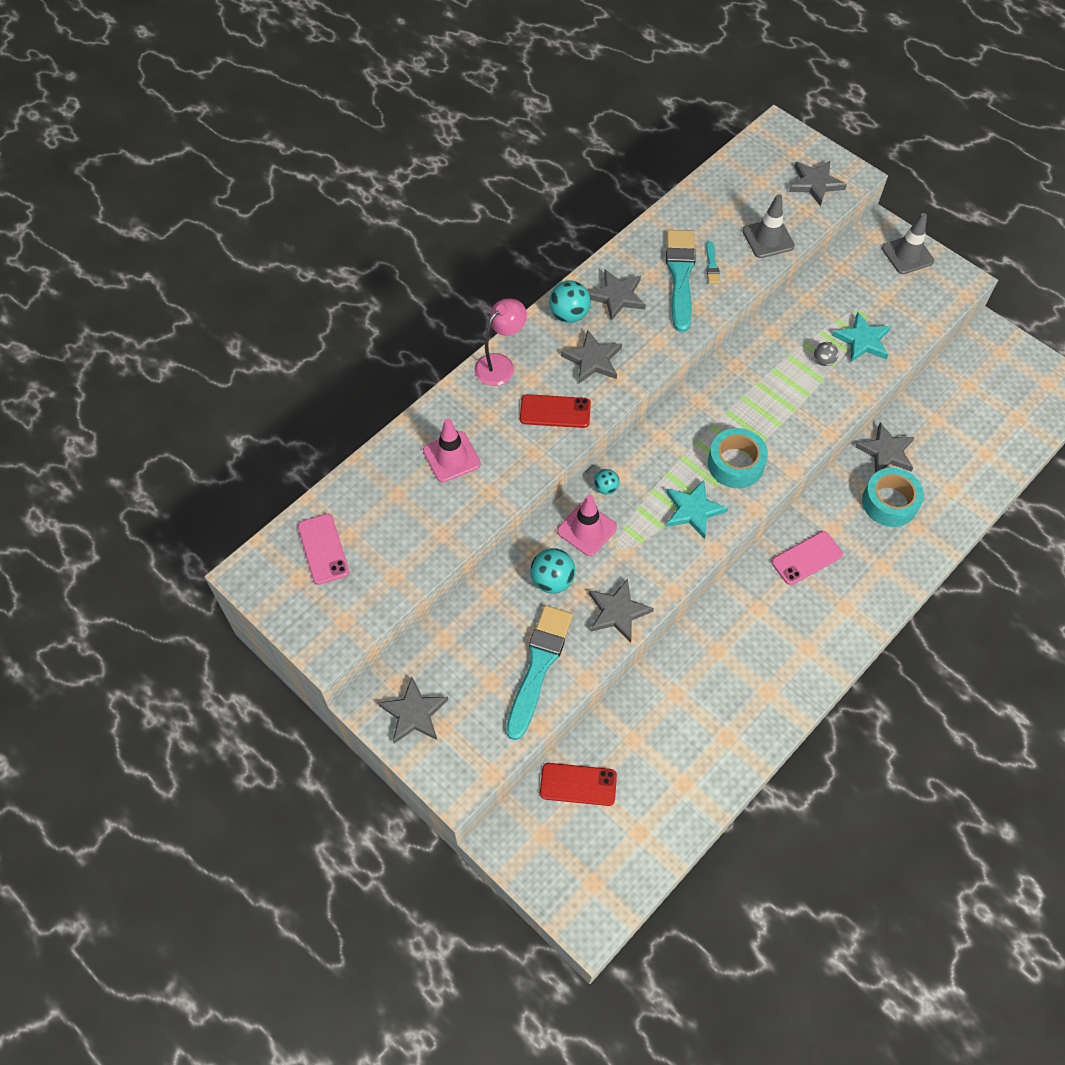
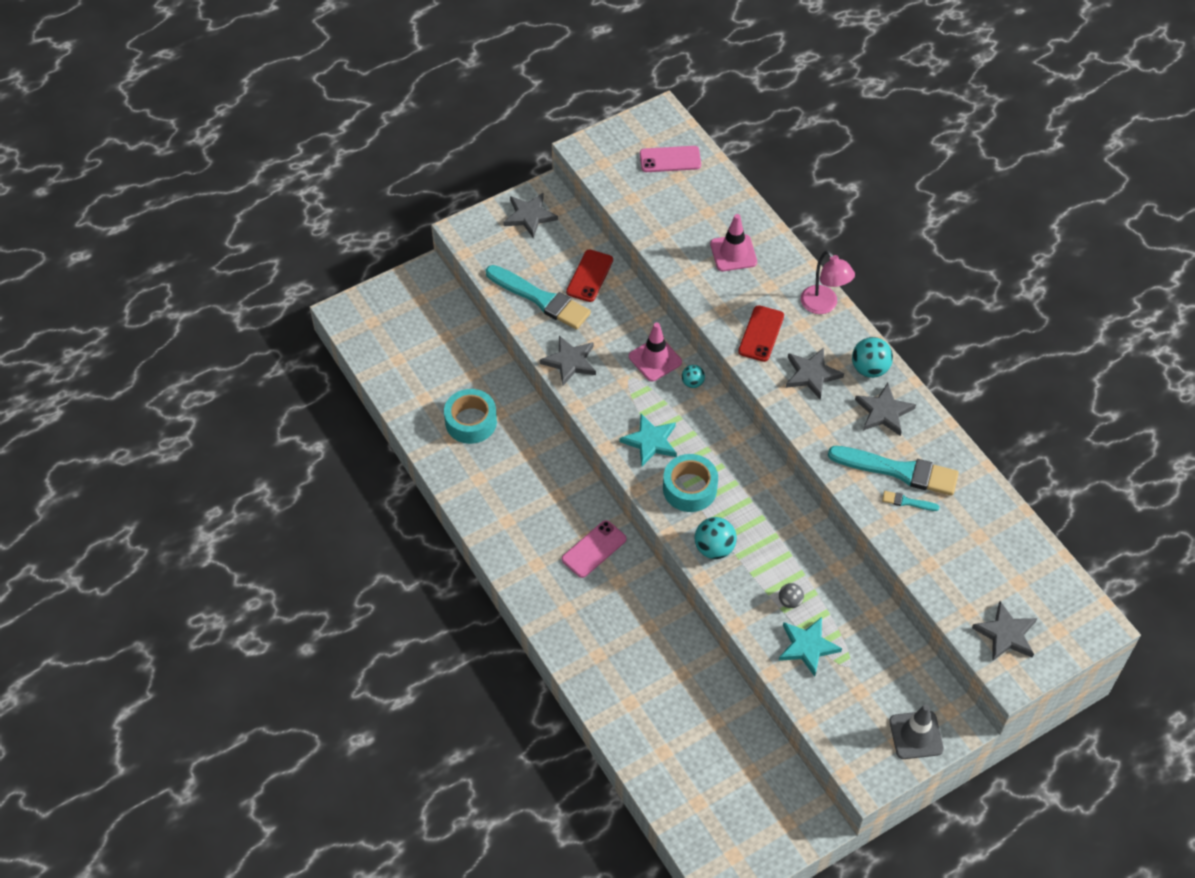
camera: 105 degrees right, 5 degrees down
(552, 580) = (613, 324): turquoise ball -> turquoise ball (714, 548)
(578, 784) = (450, 330): red phone -> red phone (589, 276)
(768, 238) = (933, 563): grey traffic cone -> none
(806, 558) = (594, 549): pink phone -> pink phone turned 60 degrees clockwise
(886, 452) = (689, 659): grey star -> none
(889, 502) = (631, 640): turquoise tape -> turquoise tape (471, 422)

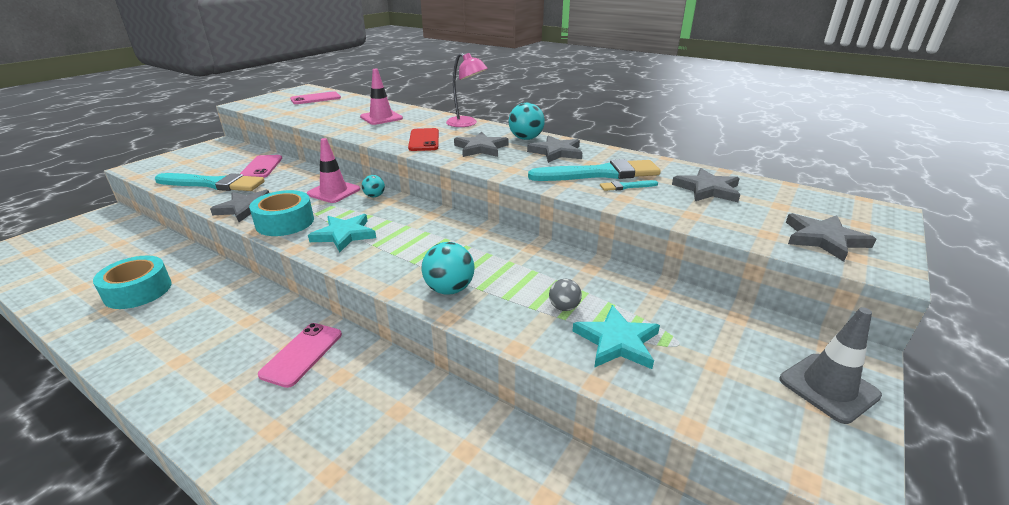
camera: 25 degrees left, 25 degrees down
(529, 216) = (203, 153): grey star -> grey star (707, 189)
(589, 276) = (261, 167): red phone -> pink phone
(689, 488) = (399, 254): turquoise tape -> turquoise tape (285, 222)

